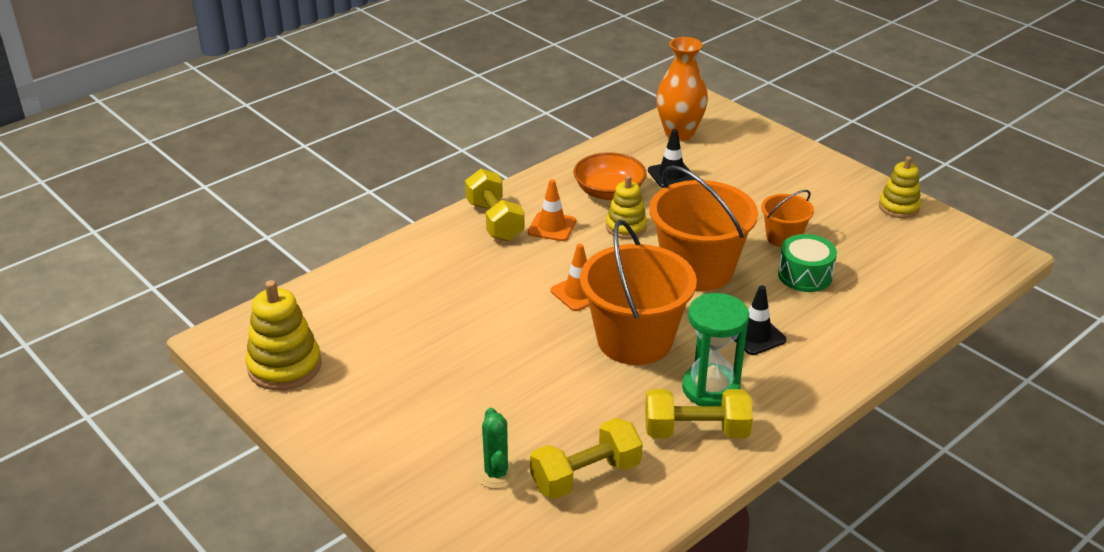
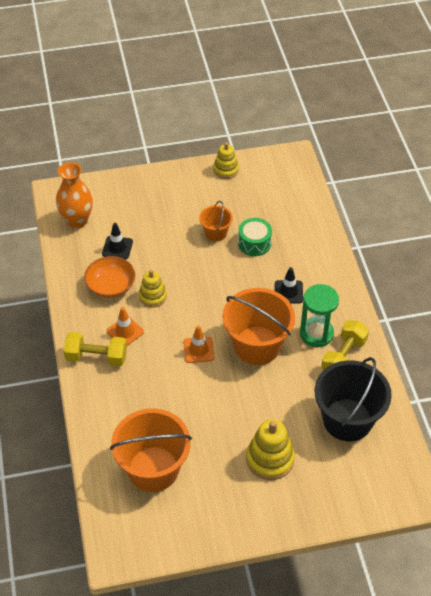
camera: 60 degrees left, 15 degrees up
(284, 366) = (166, 528): yellow stacking toy -> yellow stacking toy (270, 459)
(496, 474) = (323, 459): green cactus -> none
(586, 476) = (347, 420): yellow dumbbell -> black bucket
(698, 269) = (216, 285): orange bucket -> orange bucket (153, 469)

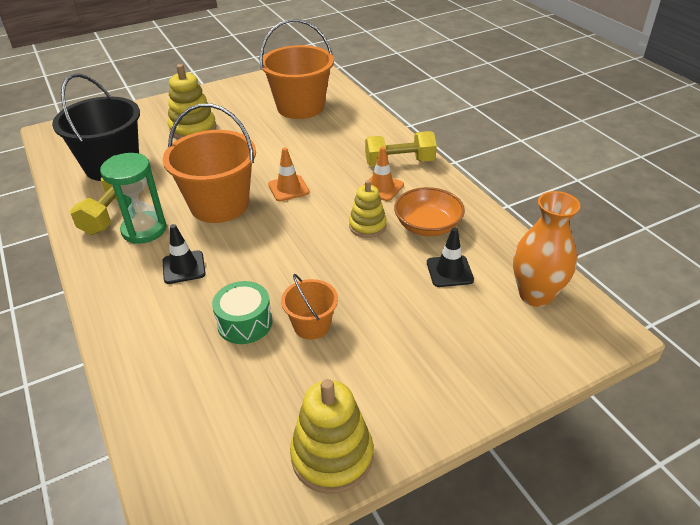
camera: 165 degrees right, 10 degrees down
(226, 170) = (332, 456): yellow stacking toy -> yellow stacking toy, size x1.53

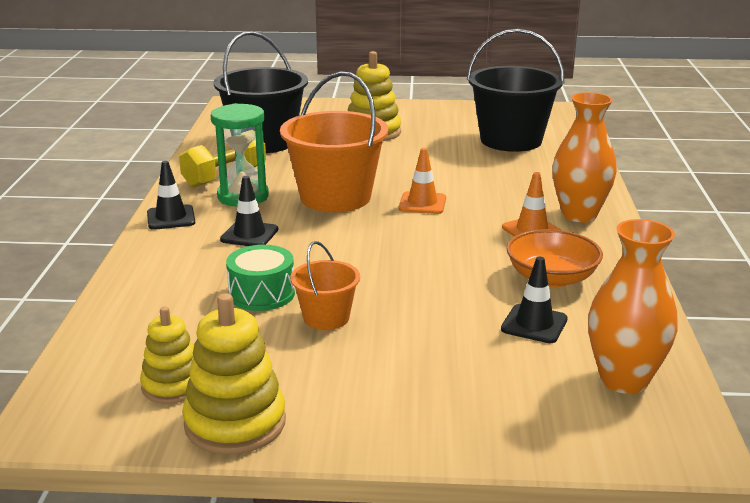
camera: 30 degrees right, 15 degrees down
(101, 274) = (171, 218): none -> black traffic cone
(300, 107) = (511, 140): orange bucket -> black bucket
(367, 226) = (478, 258): yellow stacking toy -> yellow stacking toy (173, 386)
(399, 162) = (579, 215): yellow dumbbell -> orange vase

